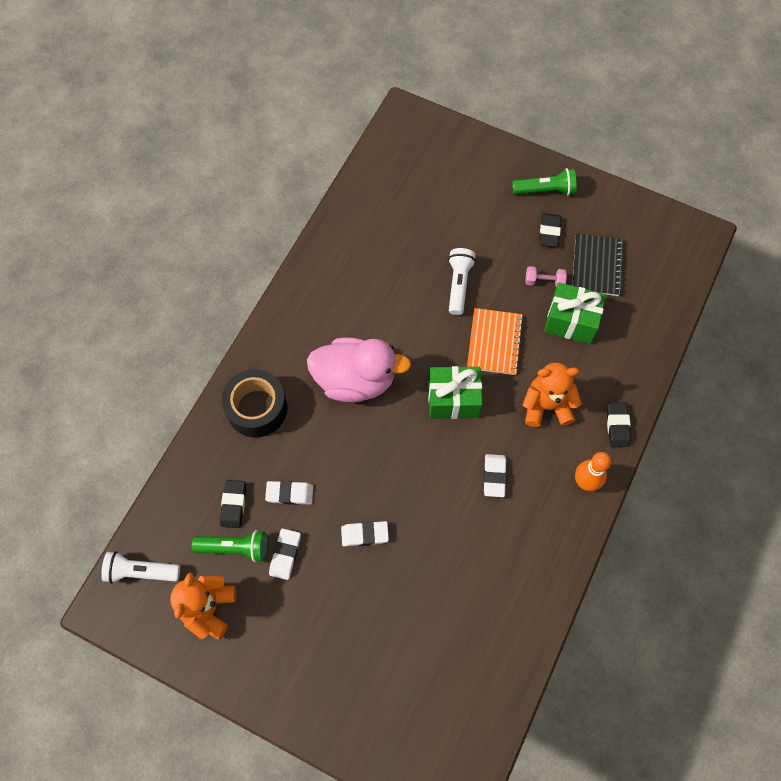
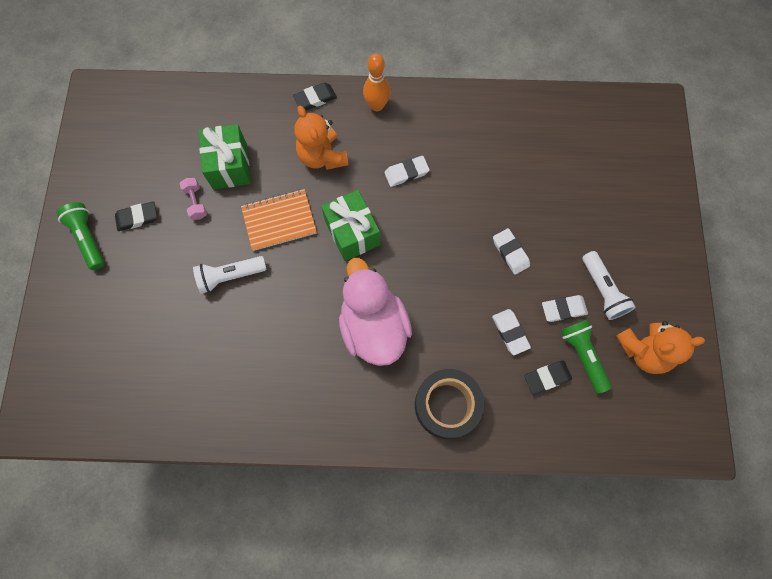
camera: 115 degrees left, 5 degrees up
(141, 571) = (650, 429): white flashlight -> white flashlight (602, 290)
(596, 266) = (161, 164): black notebook -> none

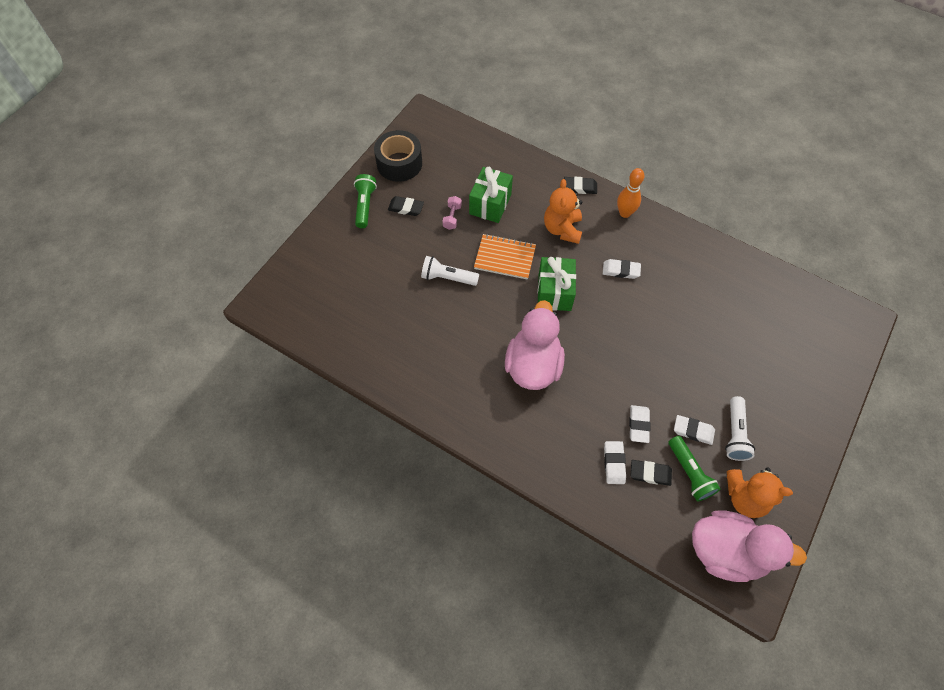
camera: 30 degrees right, 10 degrees down
(446, 405) = (557, 450): black tape -> black tape (399, 163)
(510, 252) = (672, 367): white eraser -> white eraser (614, 463)
(582, 355) = (689, 473): green flashlight -> green flashlight turned 150 degrees clockwise
(654, 415) = (726, 551): none -> pink duck

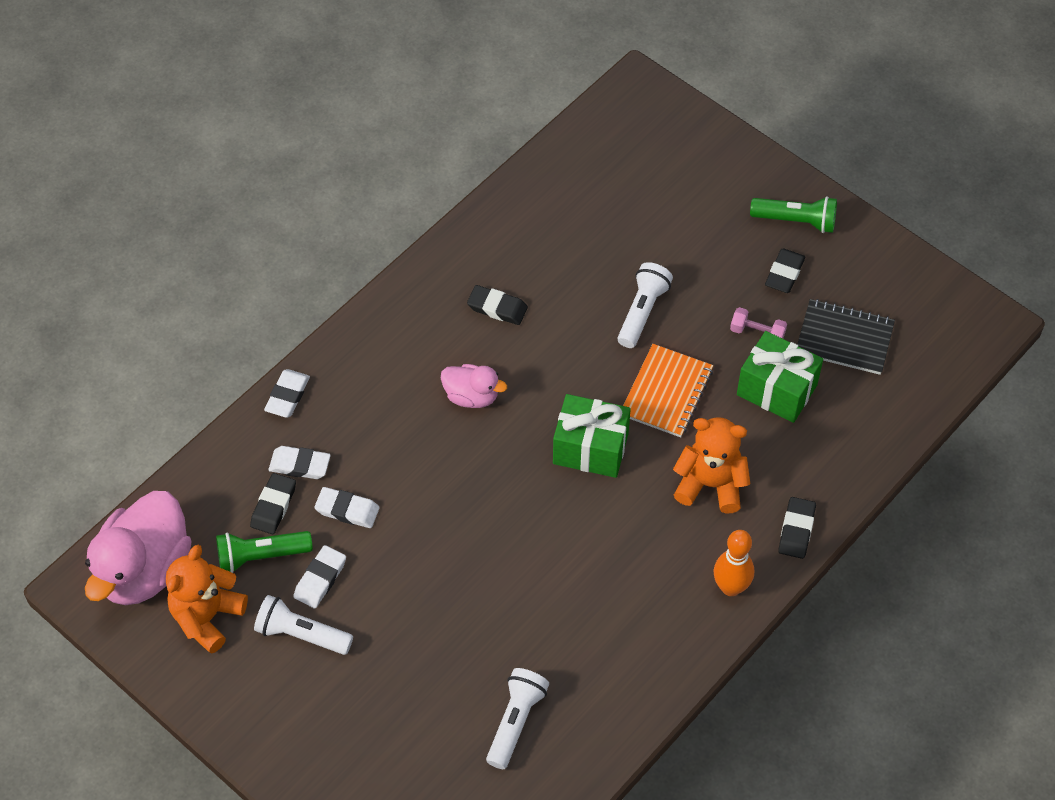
camera: 100 degrees right, 5 degrees down
(399, 163) = (879, 275): black tape -> none
(448, 176) = (844, 338): none -> black notebook
(460, 361) = (497, 308): none -> black eraser
(533, 365) = (471, 396): pink duck -> pink duck, size x0.52
(621, 270) = (614, 552): white eraser -> white eraser (287, 396)
(744, 304) = (515, 721): none -> white flashlight

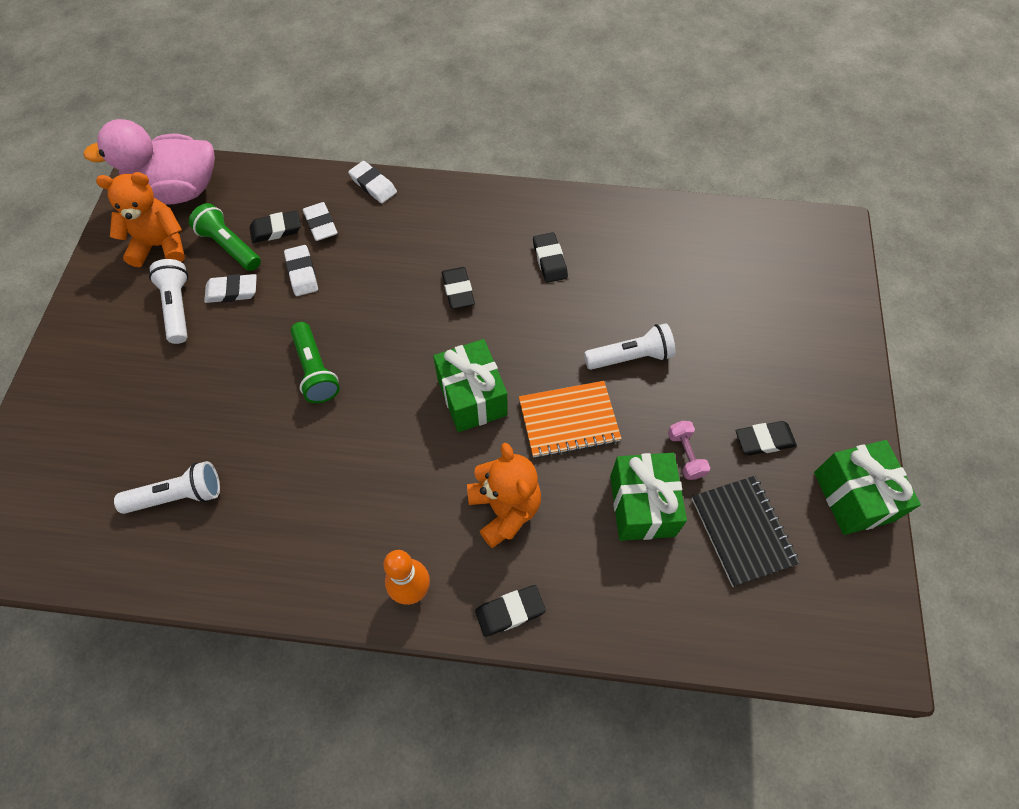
camera: 55 degrees right, 5 degrees up
(287, 396) = (373, 185): white eraser -> white eraser turned 60 degrees clockwise
(471, 396) = (458, 290): pink duck -> black eraser
(796, 221) = (825, 417): green flashlight -> green flashlight (315, 370)
(869, 251) = (853, 496): none -> green gift

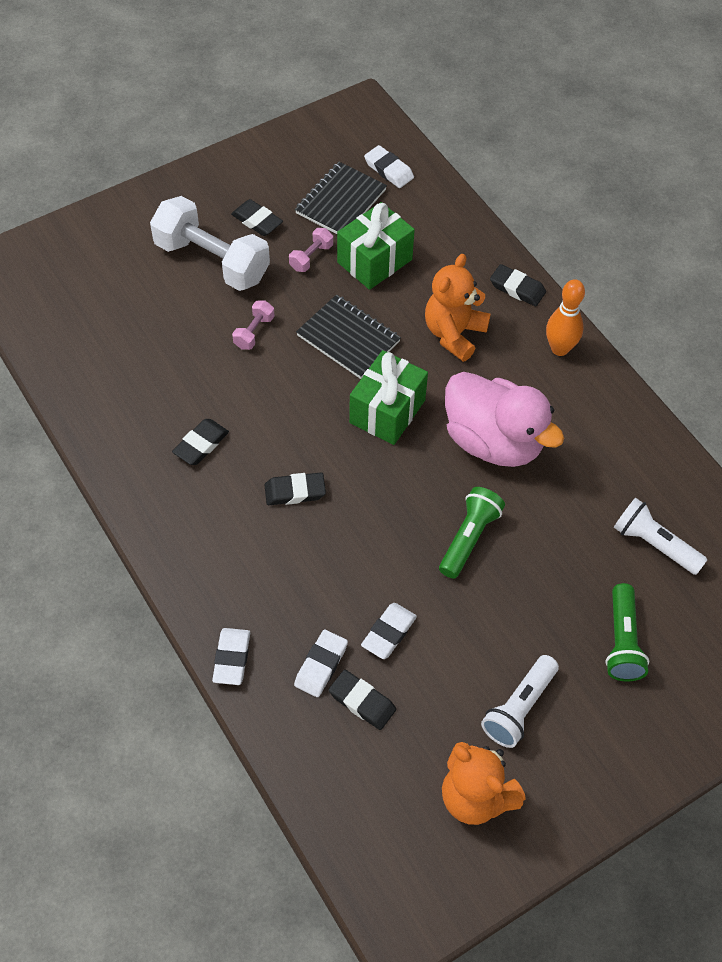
camera: 130 degrees left, 5 degrees down
(178, 191) = (400, 851): pink duck -> pink duck (493, 441)
(229, 246) = (418, 727): green flashlight -> green flashlight (622, 642)
(232, 291) = (461, 676): white eraser -> white eraser (389, 170)
(458, 290) = (295, 491): black eraser -> black eraser turned 45 degrees clockwise
(568, 421) = (348, 338): orange notebook -> black notebook
(631, 357) = (254, 332): white flashlight -> pink dumbbell
(736, 375) = (212, 261): none -> white dumbbell
(853, 496) = (259, 159): green gift -> none

